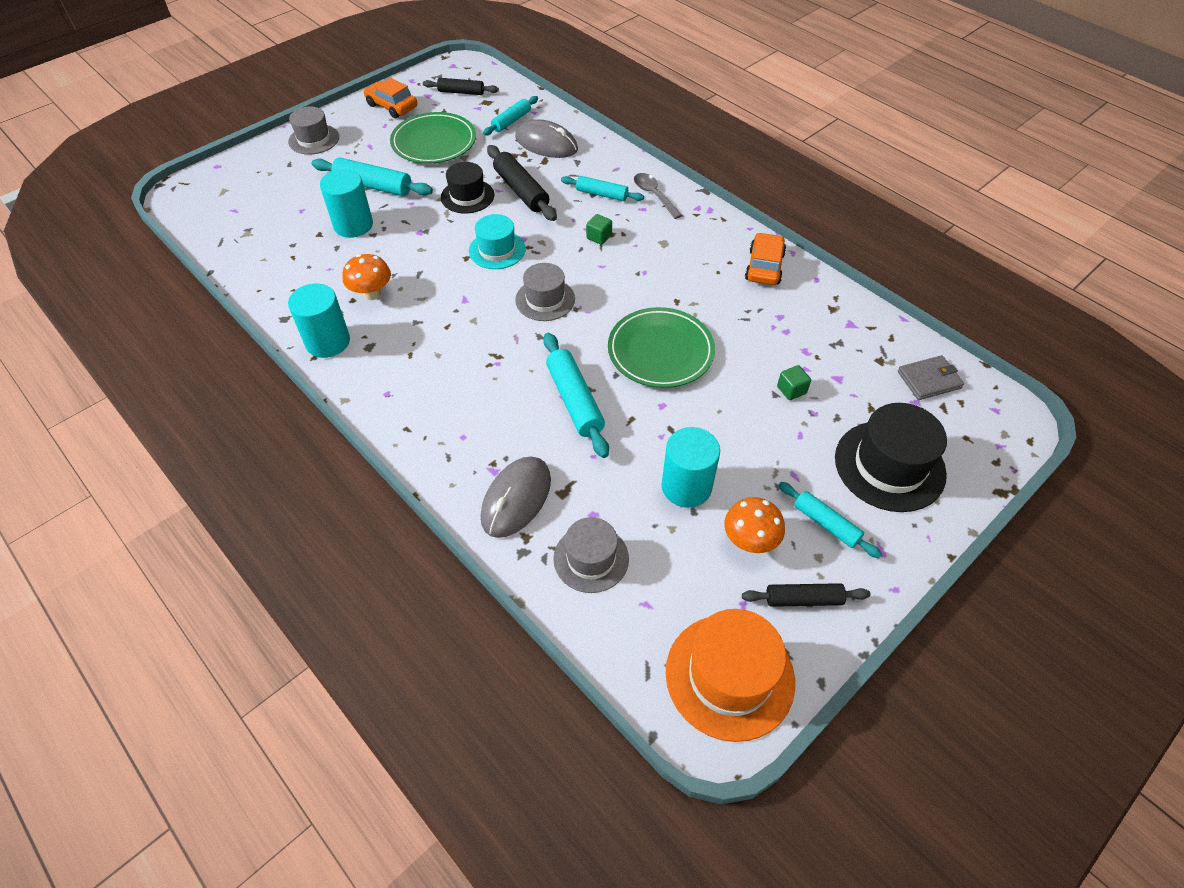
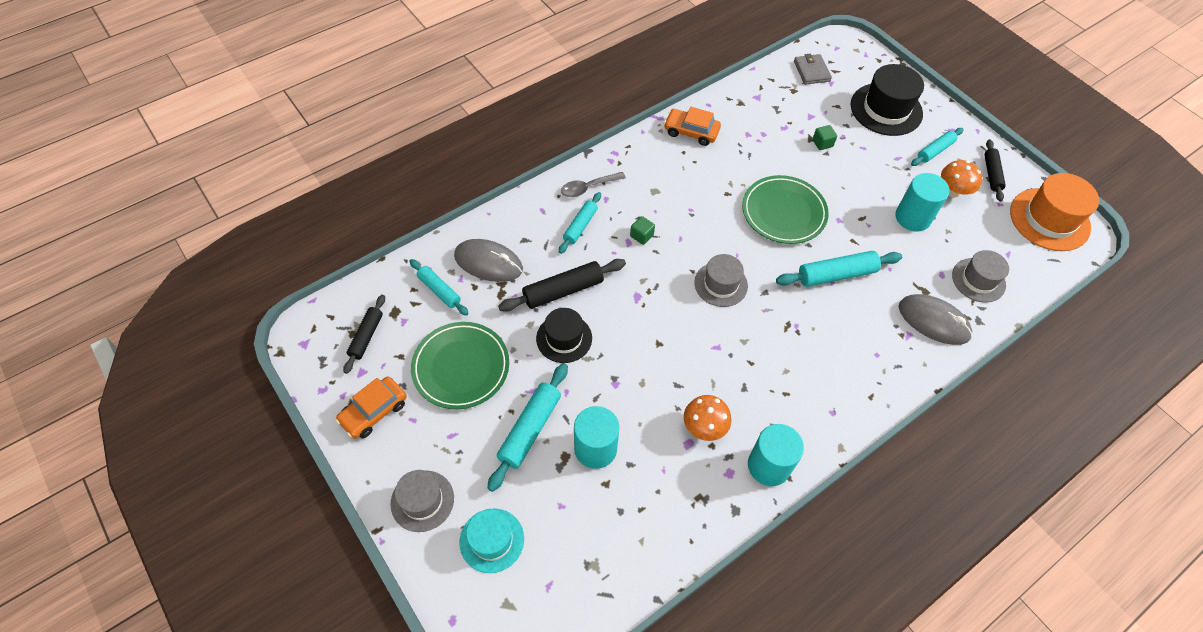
camera: 85 degrees left, 5 degrees up
(497, 250) = (650, 317): turquoise hat -> turquoise hat (492, 540)
(546, 143) = (488, 262): grey mouse -> grey mouse turned 75 degrees clockwise

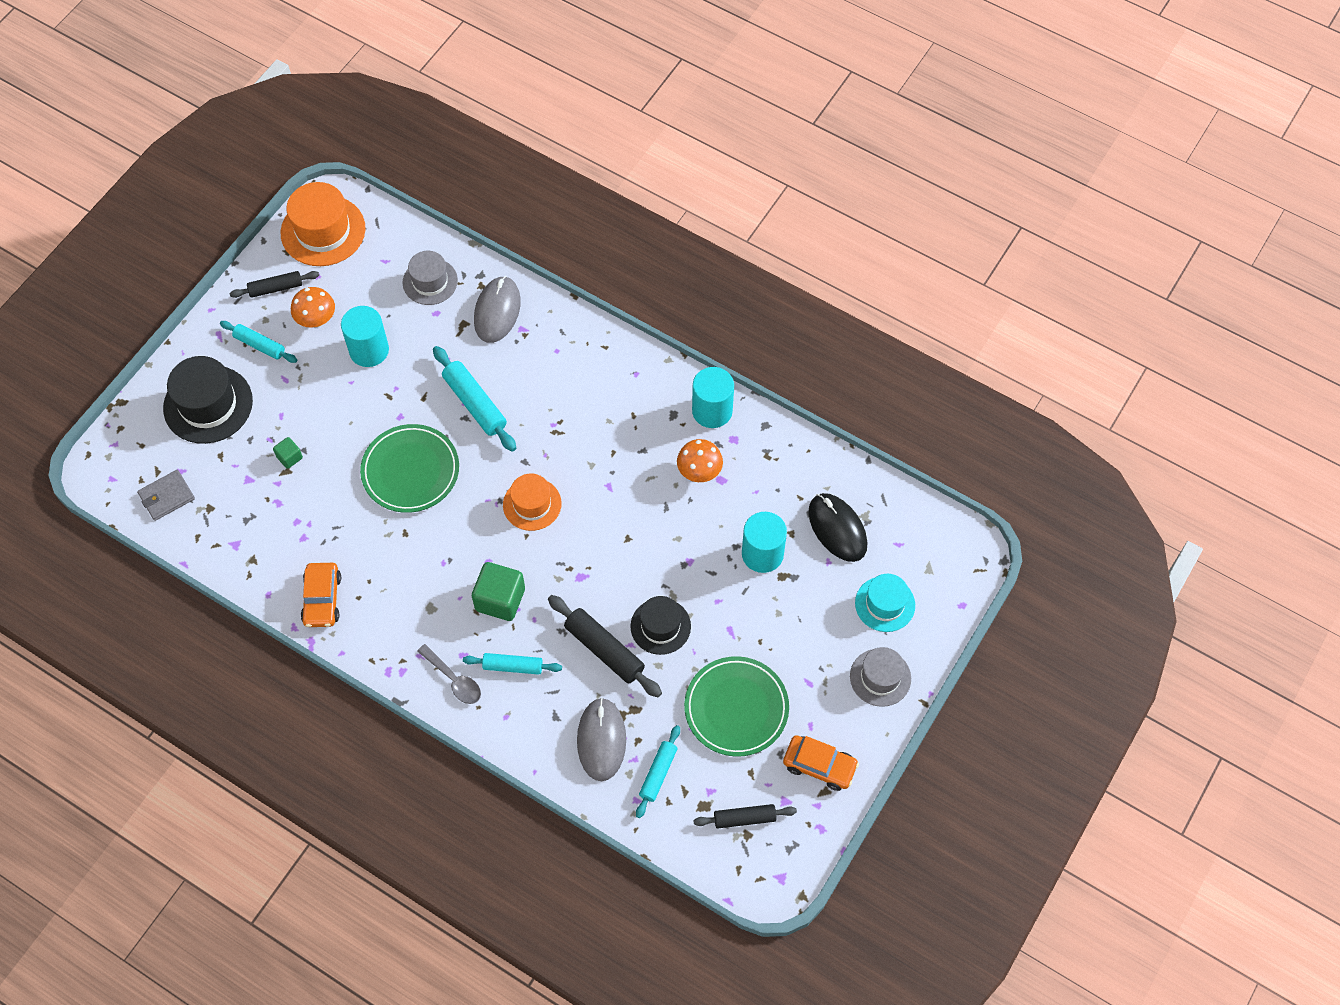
camera: 110 degrees left, 5 degrees up
(530, 429) = (770, 617): turquoise rolling pin -> none
(592, 530) = (837, 528): none -> black mouse
(641, 236) = (500, 599): green cube -> green cube, size x1.95
(721, 284) = (532, 504): grey hat -> orange hat

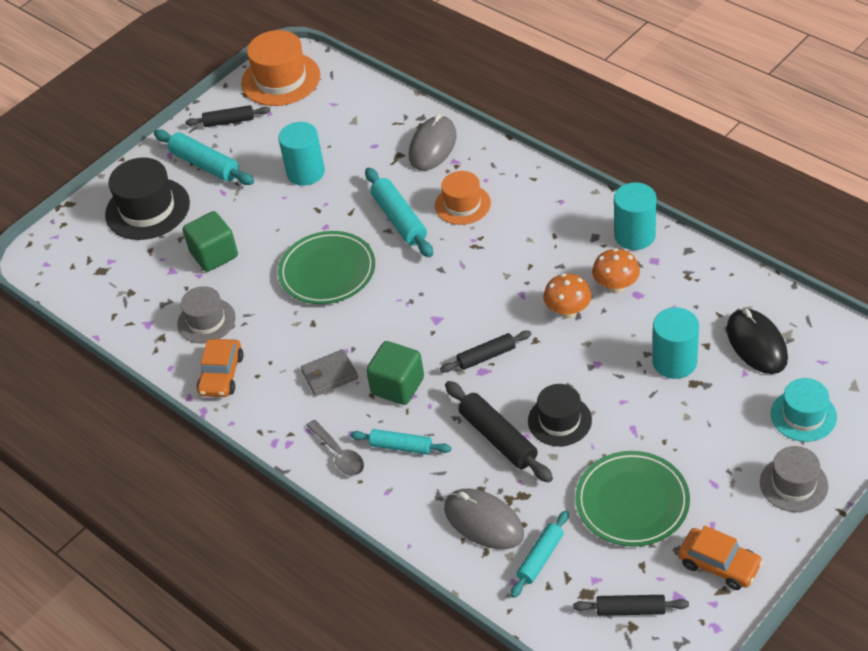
camera: 15 degrees right, 15 degrees down
(167, 496) = (93, 281): grey wallet -> grey wallet (329, 375)
(259, 345) = (205, 165): turquoise rolling pin -> turquoise rolling pin, size x1.54
(289, 457) = (214, 255): green cube -> green cube, size x1.95
(316, 320) = (261, 147): orange mushroom -> orange mushroom (568, 311)
(430, 281) = (372, 121): grey hat -> grey hat (206, 321)
(532, 504) = (442, 305): orange hat -> orange hat (462, 204)
(582, 560) = (486, 356): none -> black rolling pin
(601, 740) = (483, 521): grey mouse -> grey mouse turned 60 degrees counterclockwise

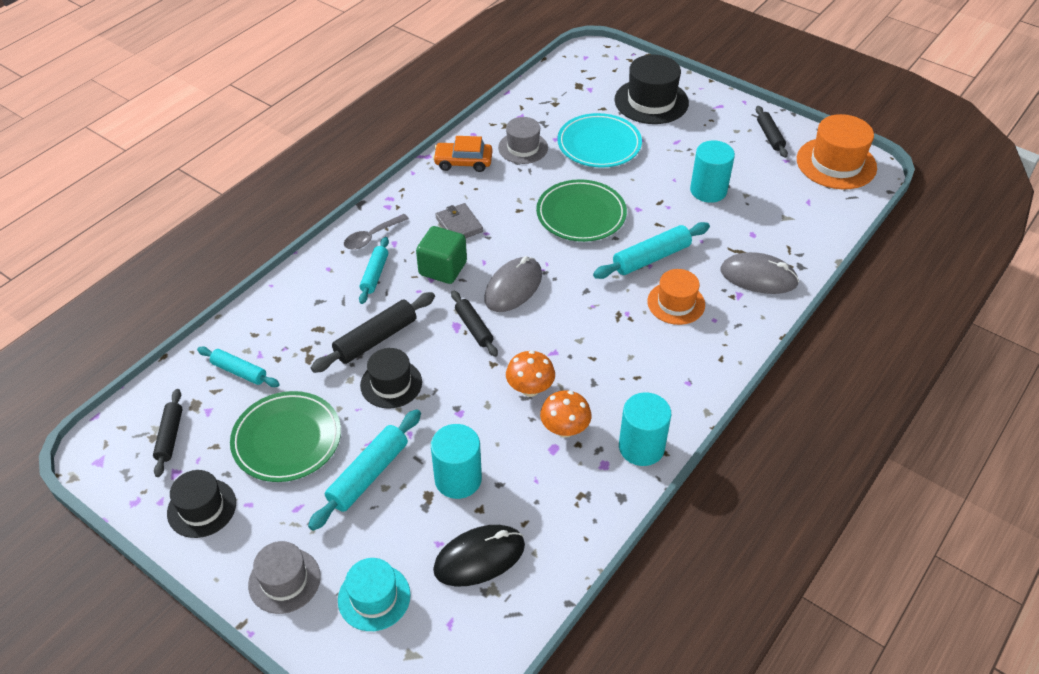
camera: 80 degrees right, 0 degrees up
(205, 165) = (710, 127): turquoise rolling pin -> turquoise rolling pin (368, 475)
(214, 255) = (599, 144): green cube -> turquoise plate
(483, 521) = (286, 332): grey mouse -> grey mouse (513, 287)
(719, 564) = (202, 508): orange car -> black hat

